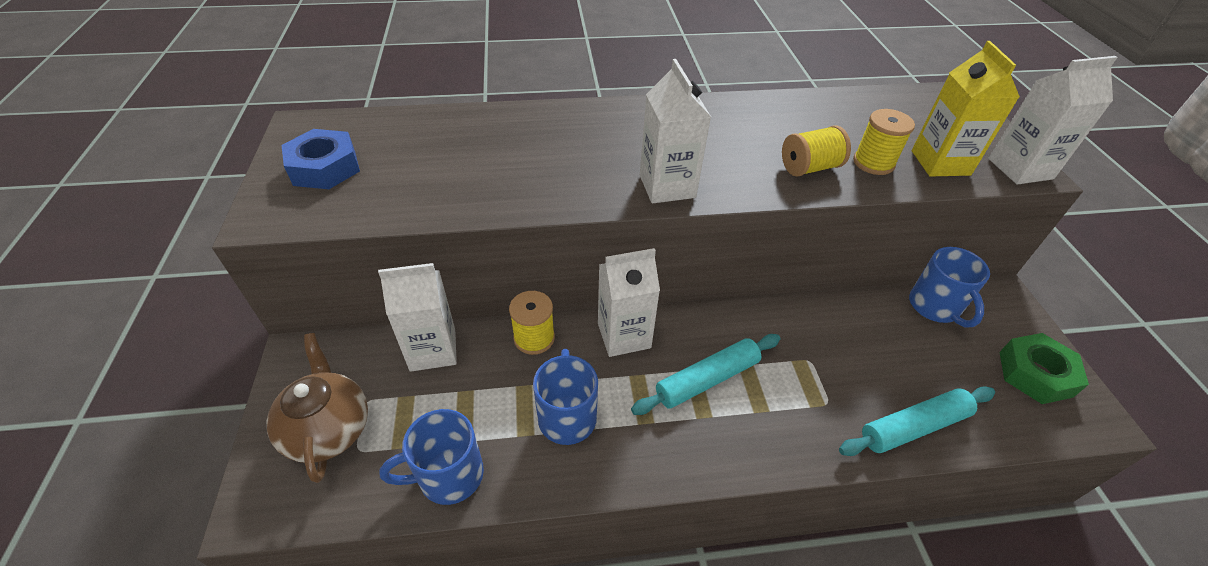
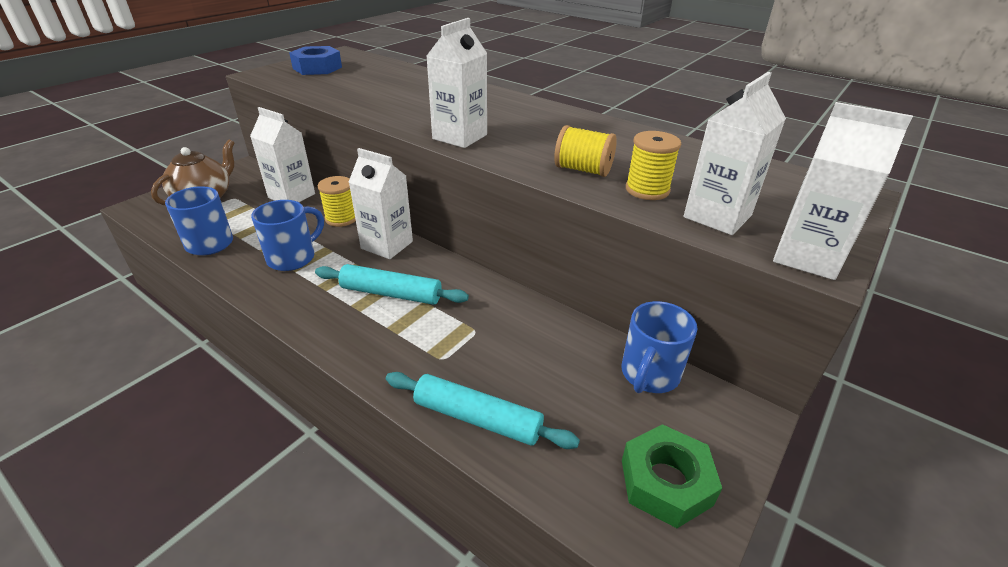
camera: 45 degrees right, 10 degrees down
(940, 163) = (717, 216): yellow carton -> white carton

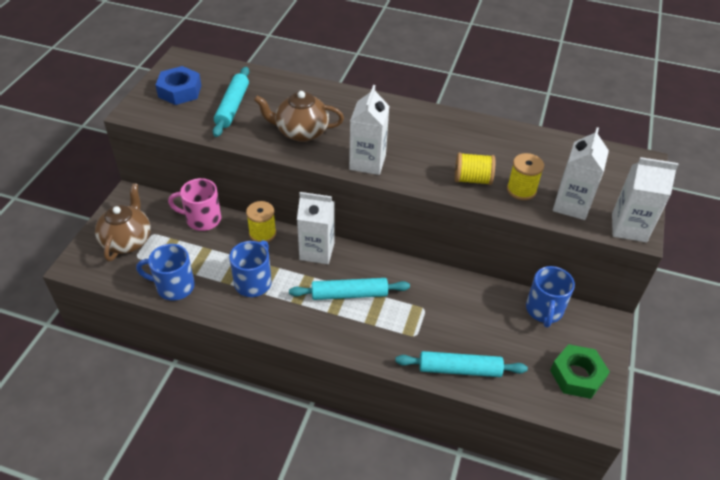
camera: 20 degrees left, 10 degrees up
(291, 196) = (202, 219): white carton -> pink mug
(355, 82) = (232, 107): none -> turquoise rolling pin
(407, 106) = (301, 132): none -> brown teapot

